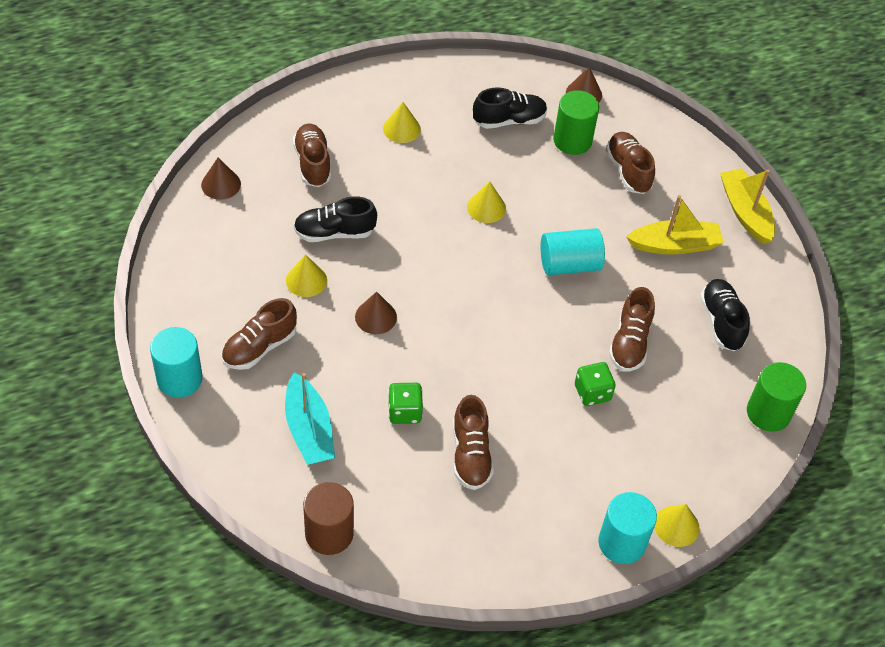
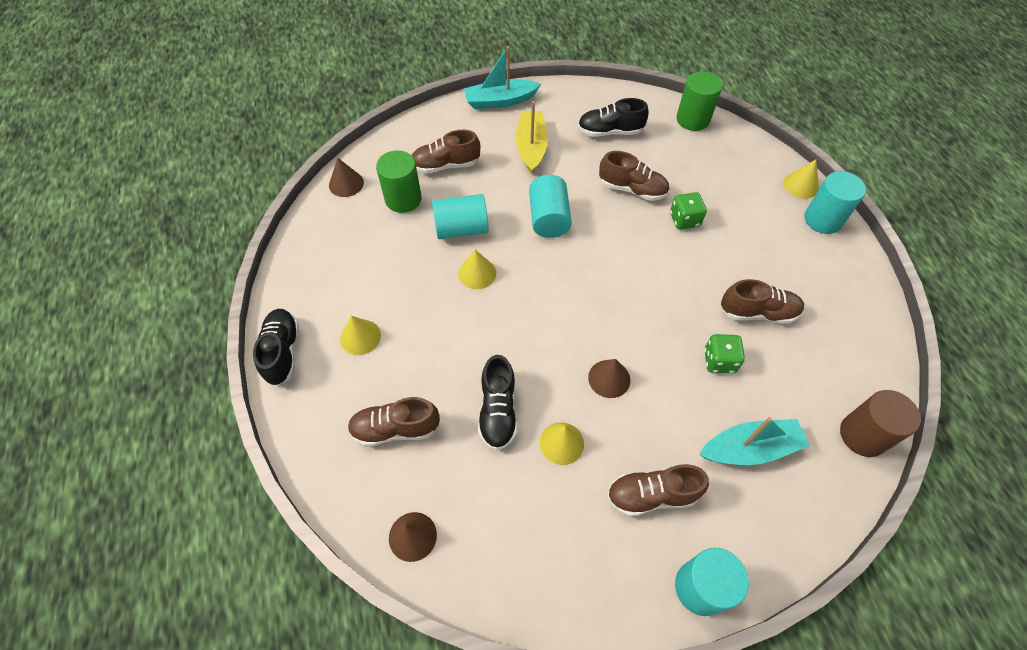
camera: 80 degrees left, 5 degrees up
(259, 347) = (652, 495): brown shoe -> brown shoe turned 120 degrees clockwise
(509, 120) = (368, 243): black shoe -> black shoe (282, 352)
(541, 191) = (461, 229): none -> turquoise cylinder
(745, 212) = (500, 101): yellow boat -> turquoise boat

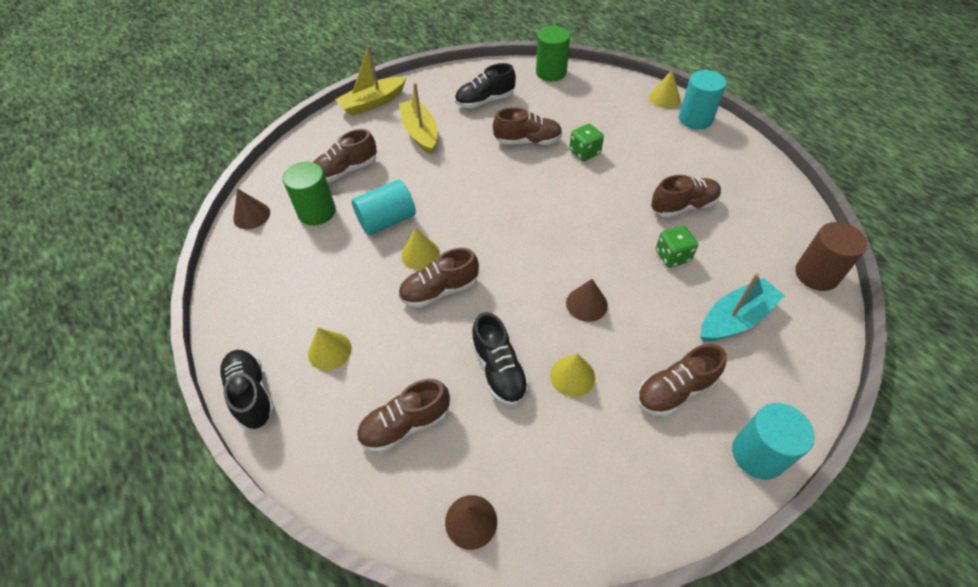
camera: 20 degrees left, 5 degrees down
(479, 315) = (439, 290): none -> brown shoe
(500, 101) = (373, 103): turquoise boat -> yellow boat
(548, 218) = (465, 187): turquoise cylinder -> none

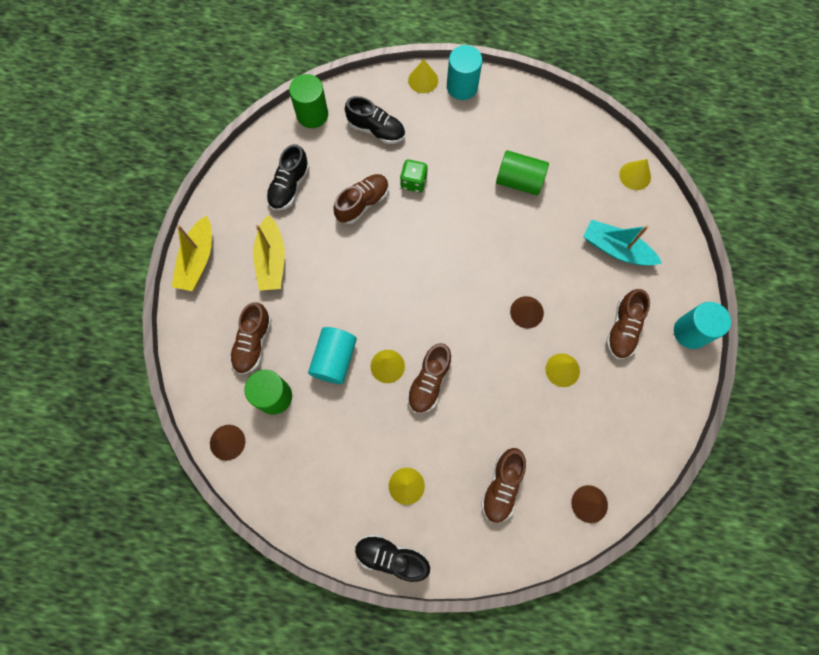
camera: 45 degrees left, 20 degrees up
(420, 133) = (272, 260): yellow boat -> yellow boat turned 120 degrees counterclockwise
(499, 370) = (519, 403): black shoe -> black shoe (376, 130)
(672, 256) = (545, 230): green dice -> none
(683, 206) = (519, 181): brown shoe -> green cylinder
(735, 318) = (616, 249): turquoise boat -> turquoise boat turned 75 degrees counterclockwise
(816, 274) = (635, 175): brown cylinder -> yellow cone

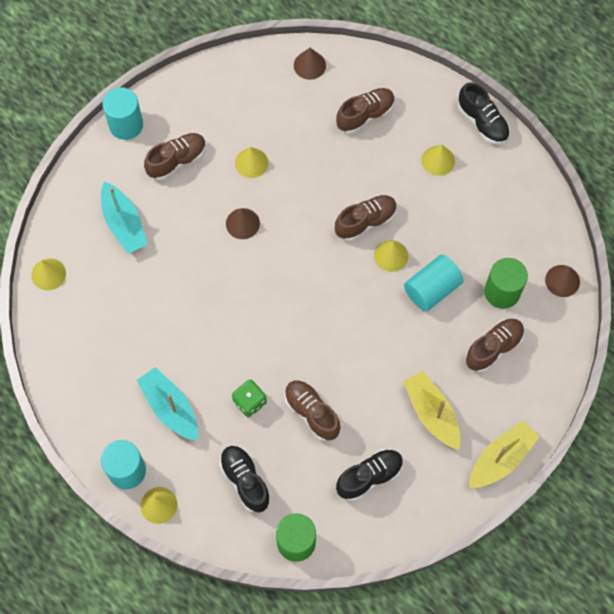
camera: 145 degrees left, 5 degrees down
(272, 260) = (431, 413): yellow boat -> yellow boat turned 60 degrees counterclockwise
(363, 203) = (311, 413): brown shoe -> brown shoe turned 60 degrees clockwise
(466, 143) = (170, 408): none -> turquoise boat
(519, 181) = (153, 338): green cylinder -> none

